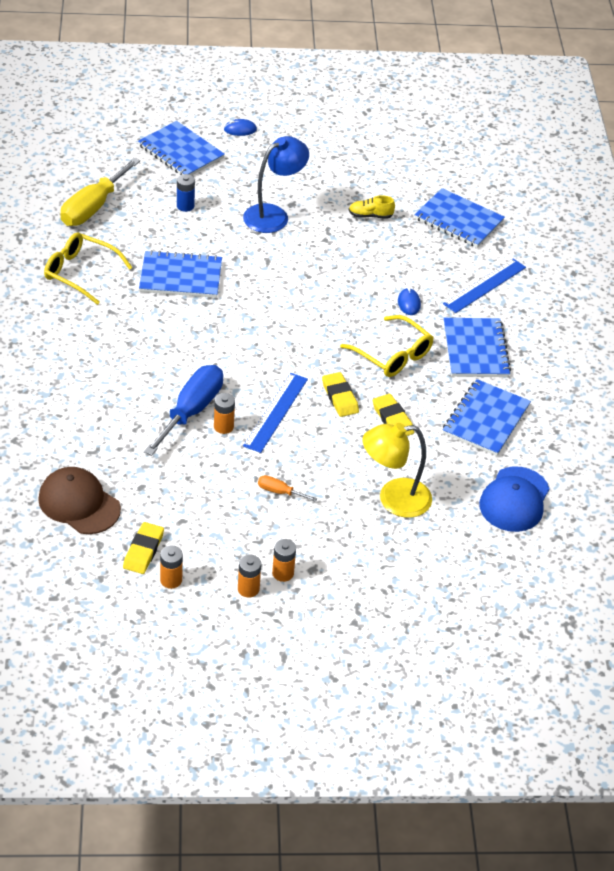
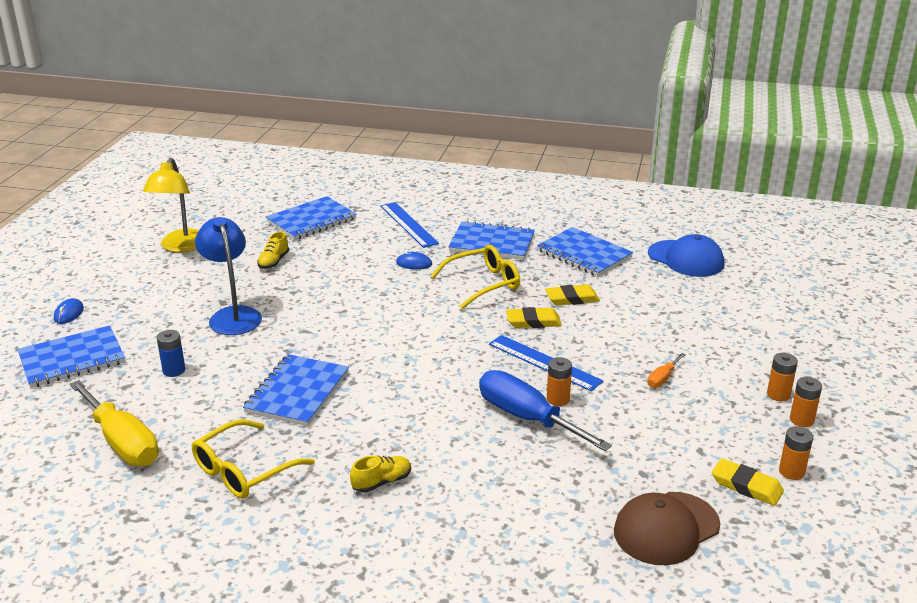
camera: 70 degrees left, 15 degrees down
(88, 344) = (382, 482): none -> yellow shoe
(394, 499) = (679, 316): yellow lamp -> yellow lamp (181, 246)

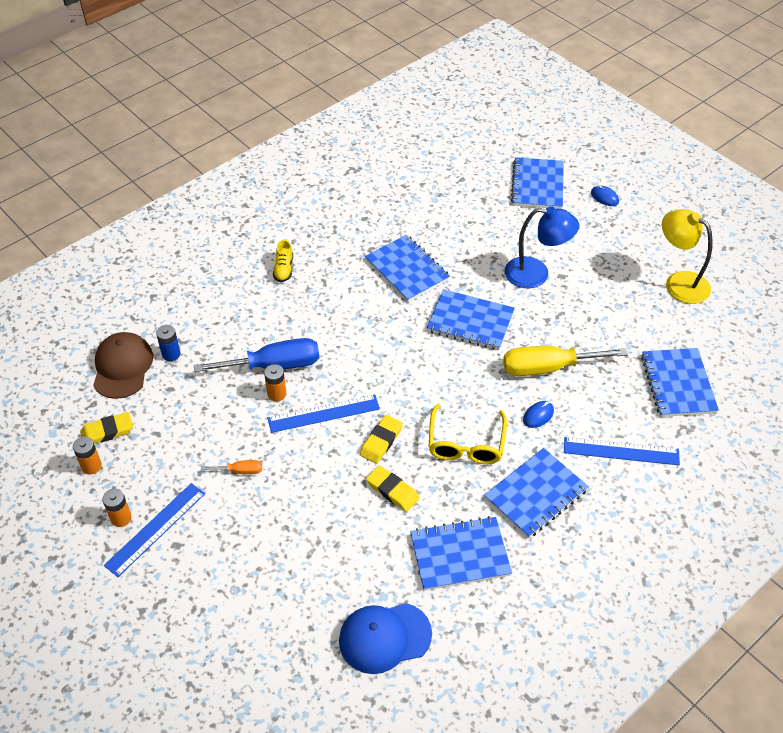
camera: 125 degrees right, 20 degrees up
(122, 442) = (422, 183): yellow screwdriver -> yellow screwdriver (548, 368)
(174, 370) = (484, 224): blue battery -> blue battery (171, 354)
(244, 470) = (350, 220): yellow glasses -> none
(274, 262) = (609, 327): yellow shoe -> none
(337, 328) = (470, 321): none -> blue notebook
(572, 298) = (392, 490): yellow eraser -> yellow eraser turned 75 degrees counterclockwise
(662, 378) = (240, 471): orange screwdriver -> orange screwdriver turned 105 degrees clockwise
(778, 394) = (155, 529): orange battery -> blue ruler

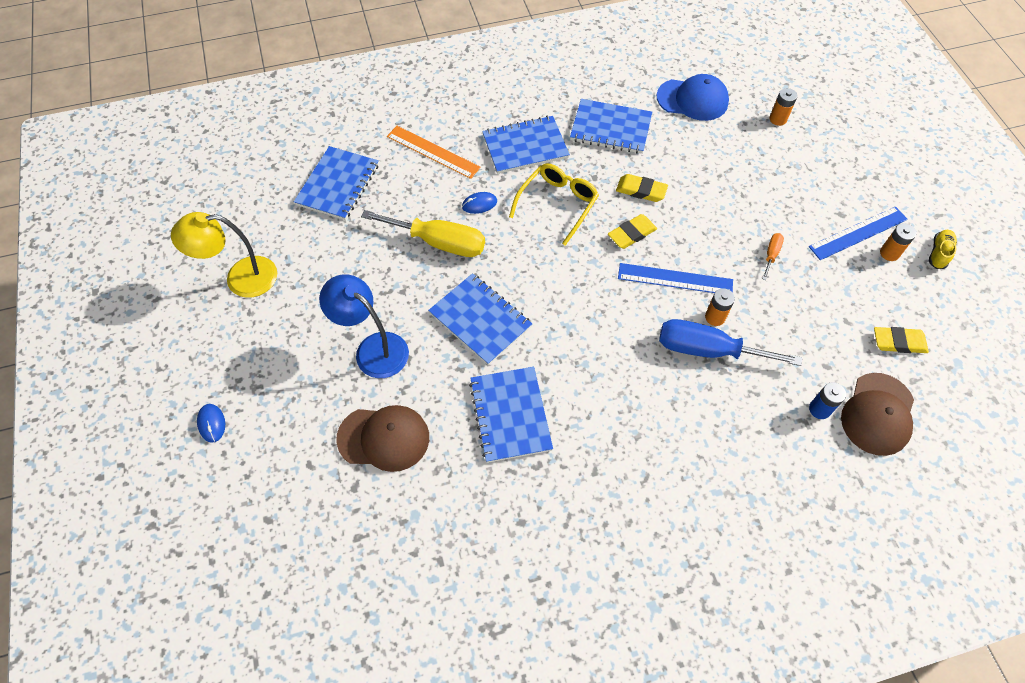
camera: 155 degrees left, 10 degrees up
(91, 466) = (916, 312): orange battery -> orange battery (778, 119)
(240, 471) = (771, 255): orange screwdriver -> orange screwdriver turned 90 degrees clockwise
(284, 269) = (656, 479): yellow shoe -> yellow shoe (939, 253)
(392, 490) = (641, 190): yellow eraser -> yellow eraser turned 45 degrees counterclockwise
(485, 228) = (384, 438): none -> brown cap
(537, 185) = (272, 480): blue notebook -> none
(621, 451) = (433, 152): blue ruler -> orange ruler
(679, 282) = (240, 278): yellow lamp -> yellow lamp turned 105 degrees clockwise

